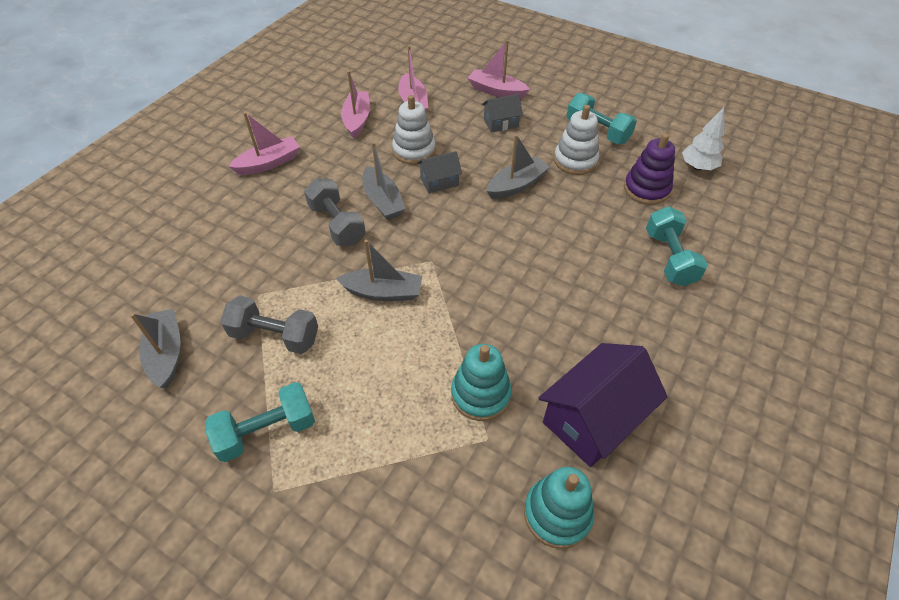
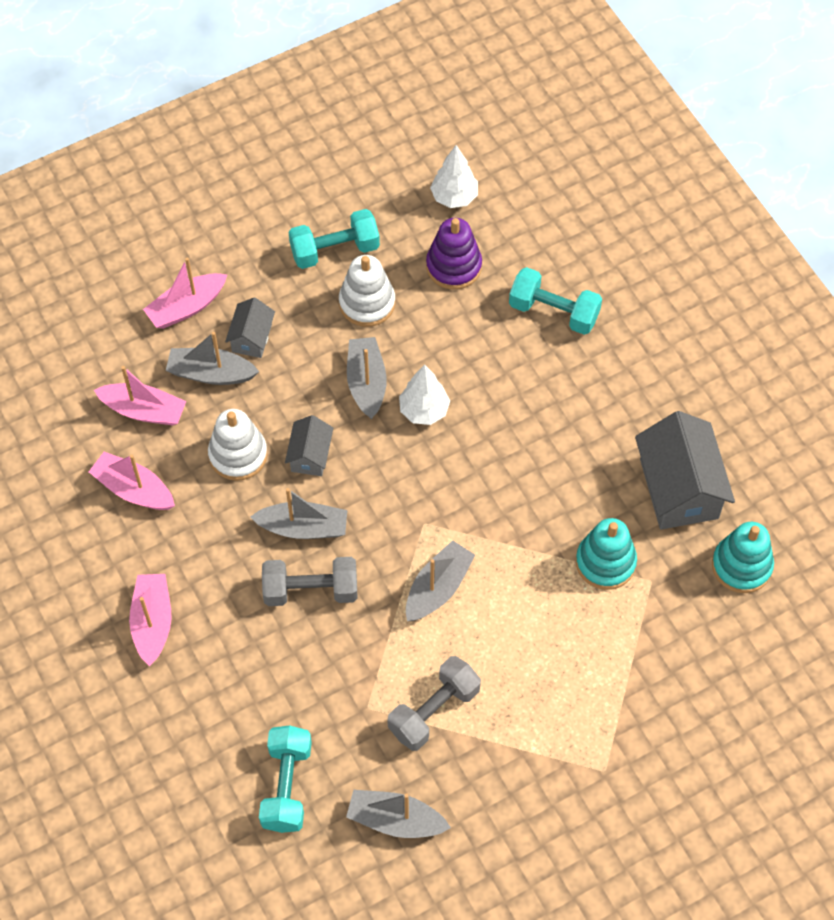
camera: 60 degrees left, 10 degrees up
(267, 431) = (541, 756): turquoise dumbbell -> turquoise dumbbell (287, 786)
(461, 117) = (211, 373): none -> grey boat
(521, 222) = (424, 410): none -> white tree
(593, 418) = (679, 488): purple house -> grey house

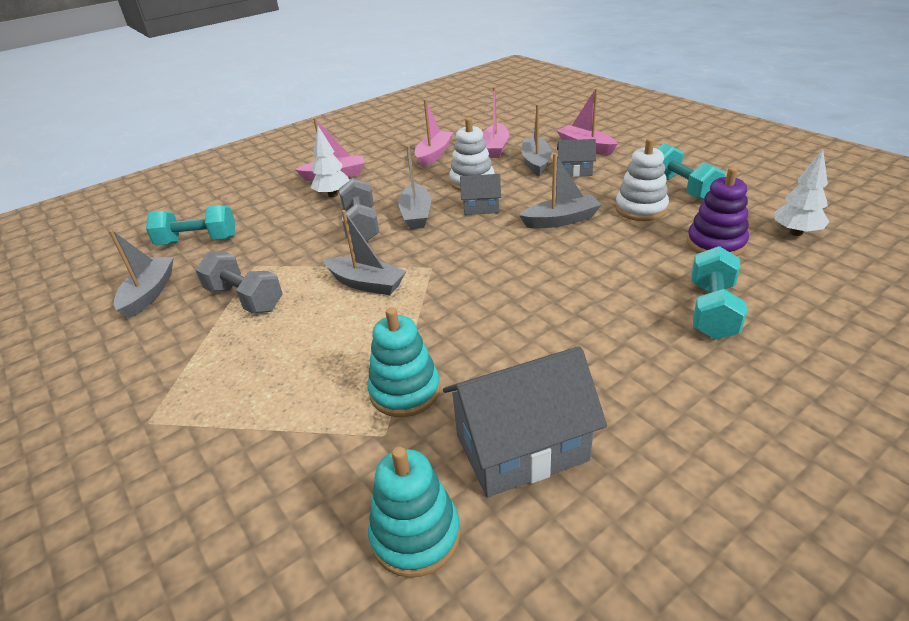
camera: 85 degrees right, 25 degrees down
(424, 410) = (547, 251): white tree -> white tree (333, 195)

